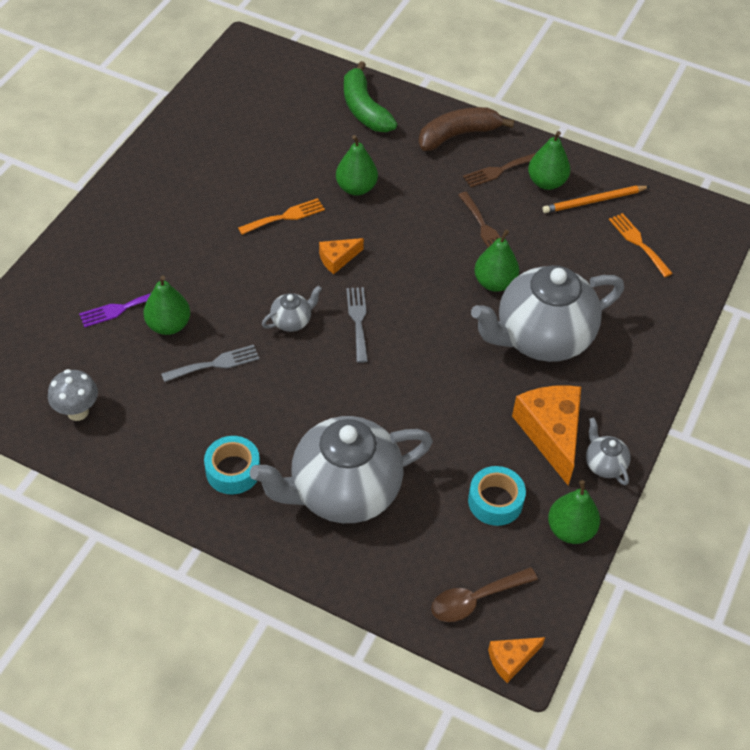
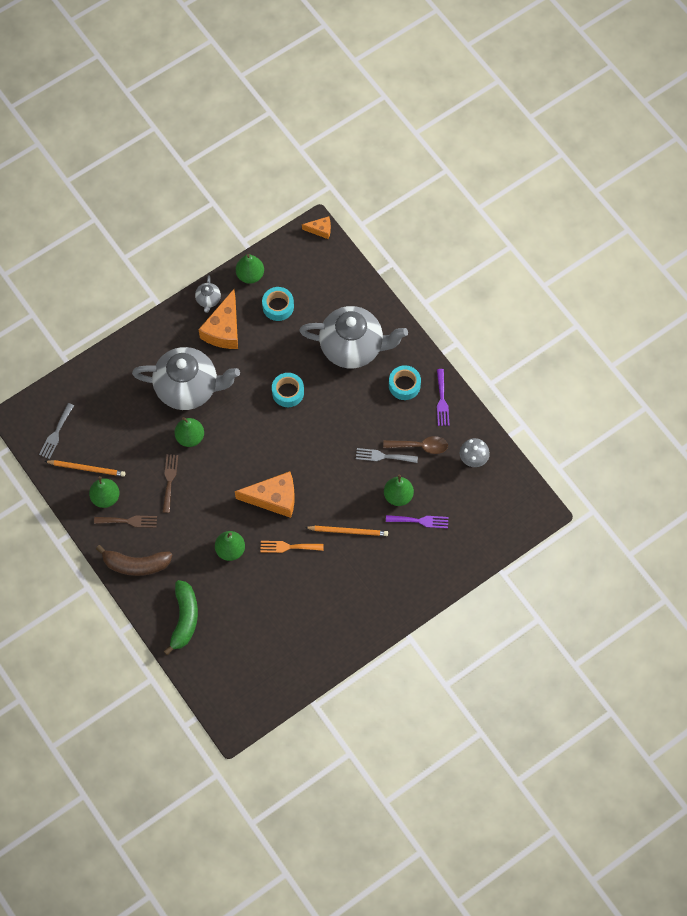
camera: 150 degrees left, 15 degrees up
(163, 473) = (442, 400): none -> purple fork
(216, 260) = (348, 531): none -> orange pencil
(292, 321) = (325, 465): grey teapot -> none
(337, 259) = (274, 498): orange cheese -> orange cheese, size x1.93
(358, 320) = (286, 448): grey fork -> grey fork (56, 433)
(401, 389) = (288, 392): none -> turquoise tape
(475, 599) = (319, 263): brown spoon -> brown spoon (420, 446)
(638, 242) = (83, 425): orange fork -> none

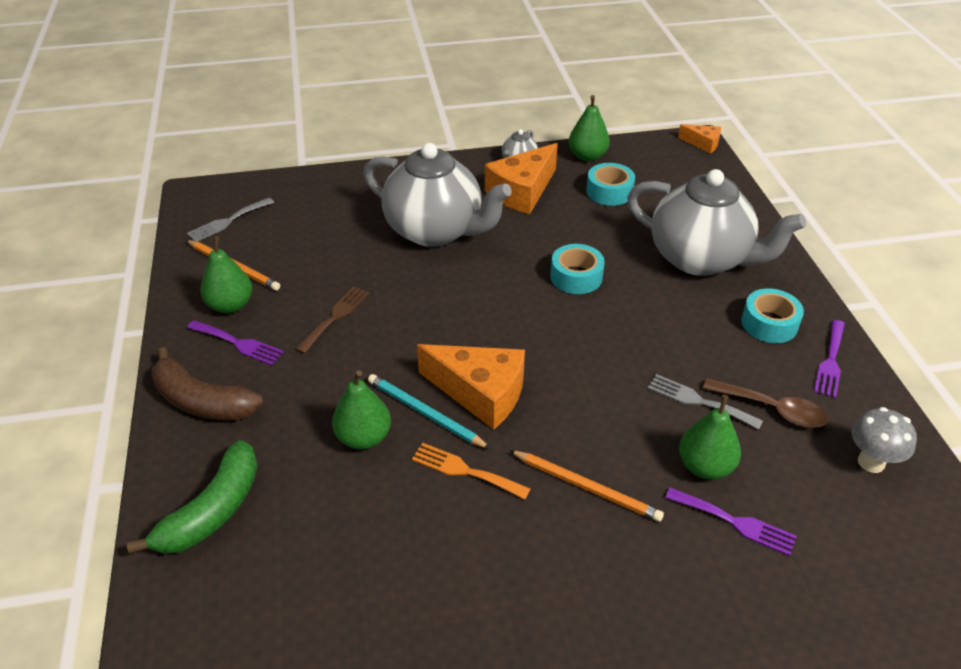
camera: 25 degrees right, 25 degrees down
(129, 521) = (238, 343): brown fork -> purple fork
(190, 437) = (401, 280): green pear -> none
(252, 522) = (425, 413): none -> turquoise pencil

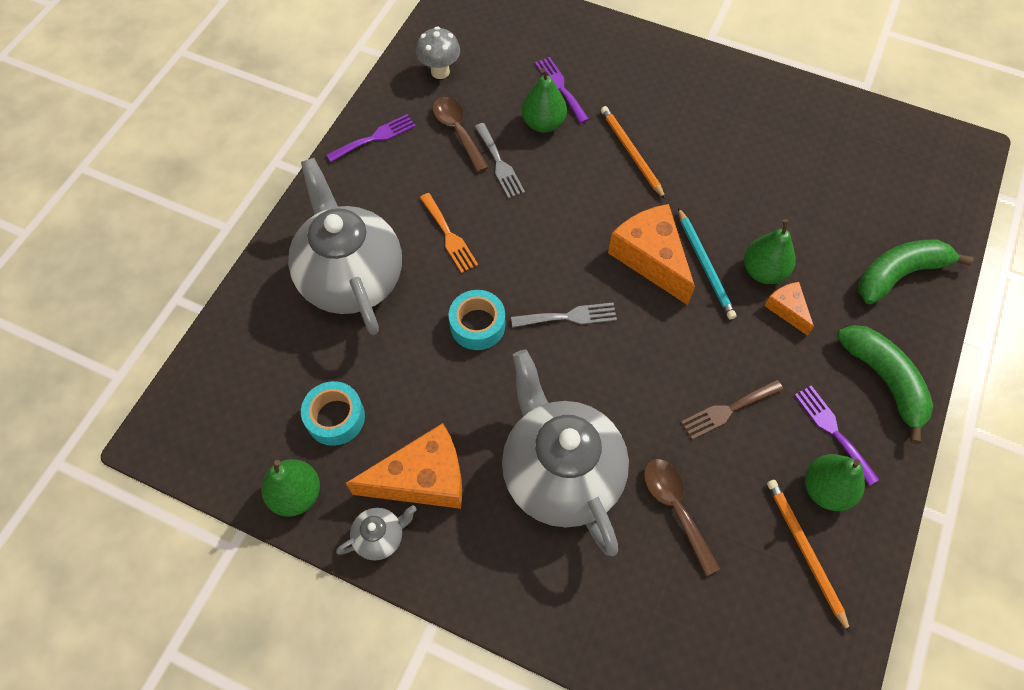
camera: 145 degrees left, 20 degrees up
(202, 401) = (884, 380): brown banana -> green banana
(228, 221) = (786, 648): grey fork -> grey fork (569, 316)
(341, 248) = (675, 508): none -> brown spoon
(465, 471) = (704, 206): orange fork -> orange fork (449, 236)
(703, 144) = (155, 430): orange cheese -> orange cheese (787, 309)
(769, 323) = (377, 188): turquoise tape -> none

